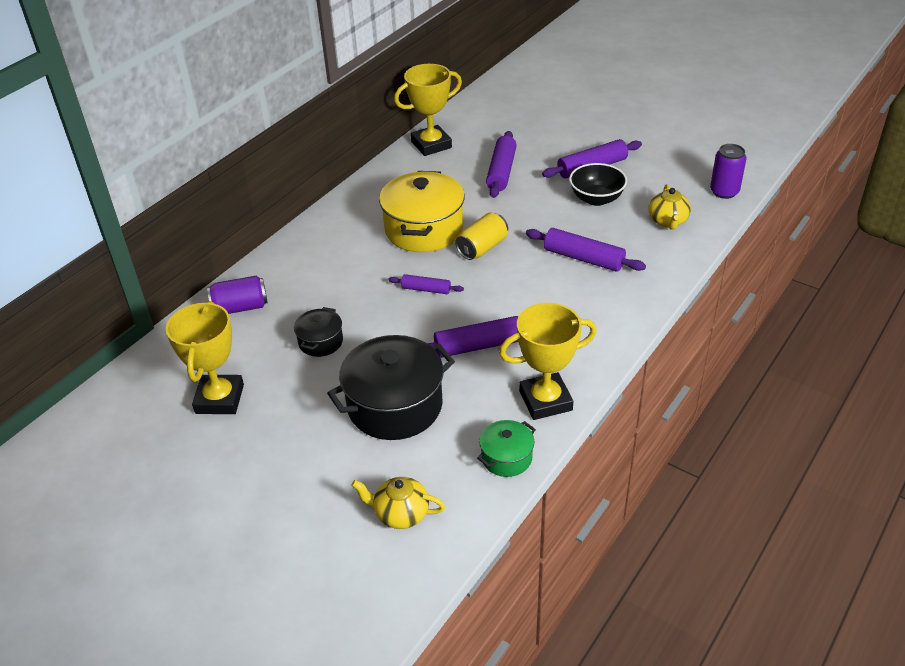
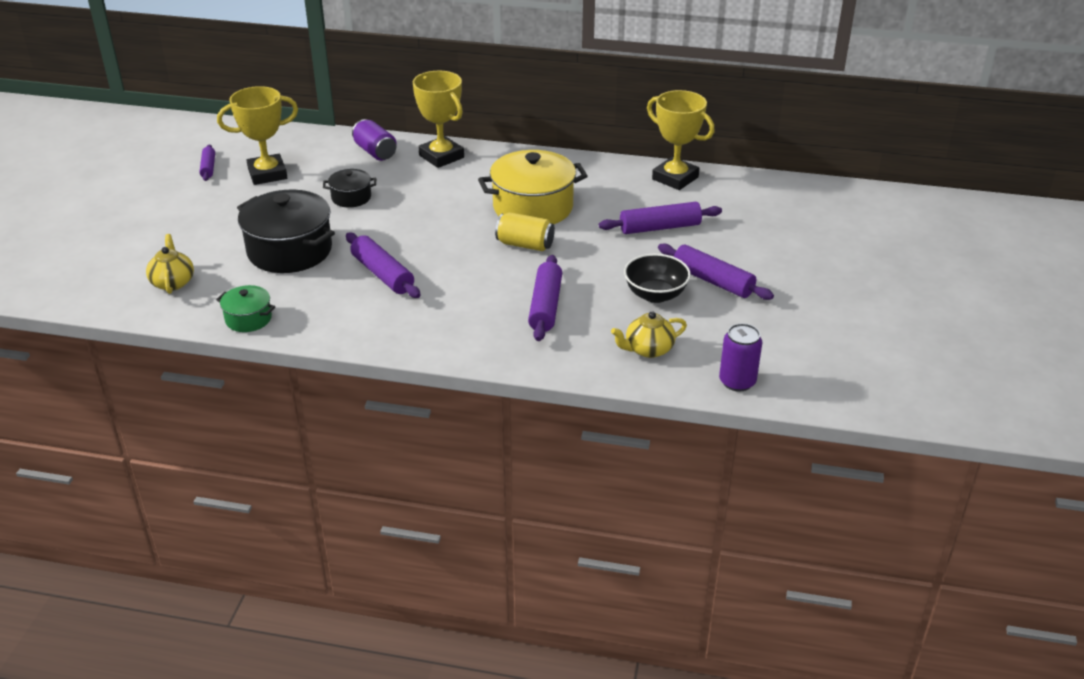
camera: 65 degrees right, 5 degrees down
(426, 289) = (446, 229): purple rolling pin -> purple rolling pin (208, 167)
(545, 401) = (326, 325): yellow trophy -> yellow trophy (441, 156)

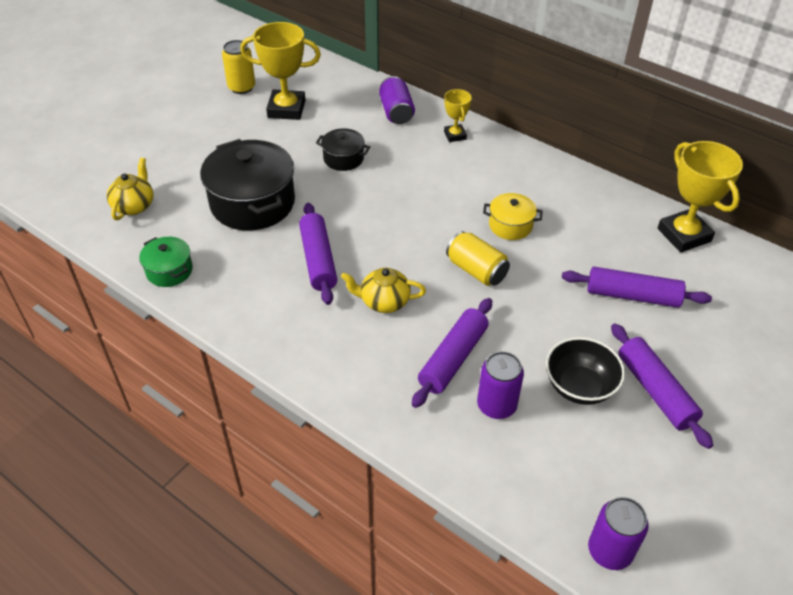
camera: 25 degrees right, 10 degrees up
(208, 167) = (241, 87): purple rolling pin -> yellow can
(441, 156) = (455, 135): yellow trophy -> yellow trophy, size x0.54
(533, 207) = (510, 225): yellow pot -> yellow pot, size x0.51
(600, 325) = (496, 405): none -> purple can
(648, 349) = (531, 461): yellow teapot -> yellow teapot (384, 301)

